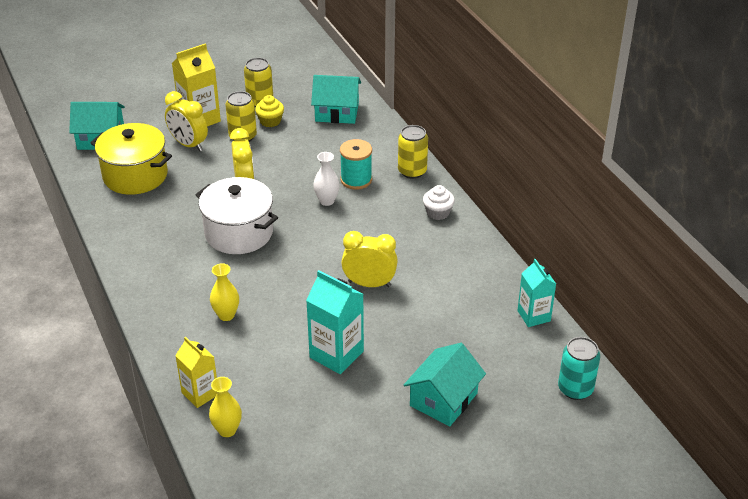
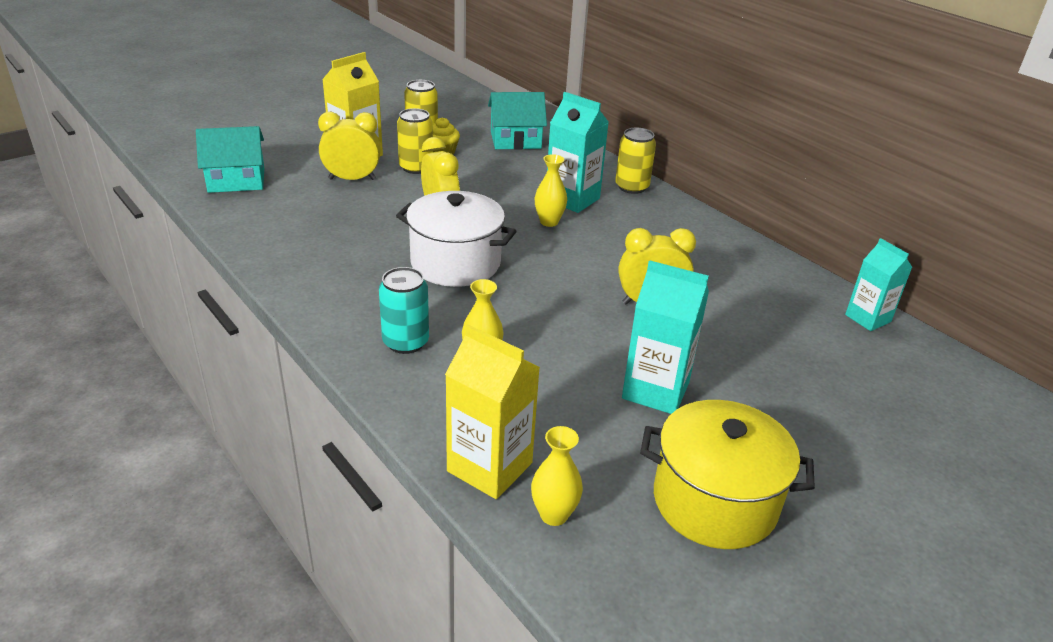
camera: 15 degrees left, 5 degrees down
(135, 175) = (295, 214): yellow pot -> yellow pot (714, 501)
(188, 144) = (352, 179): yellow clock -> yellow clock turned 150 degrees clockwise
(200, 394) = (489, 467): yellow carton -> yellow carton, size x1.50
(327, 201) = (549, 222): white vase -> yellow vase
(356, 180) = (572, 199): turquoise spool -> turquoise carton
(438, 212) = (685, 223): white cupcake -> none
(443, 399) = (829, 430): turquoise house -> none
(575, 389) = (978, 395): turquoise can -> turquoise can (405, 342)

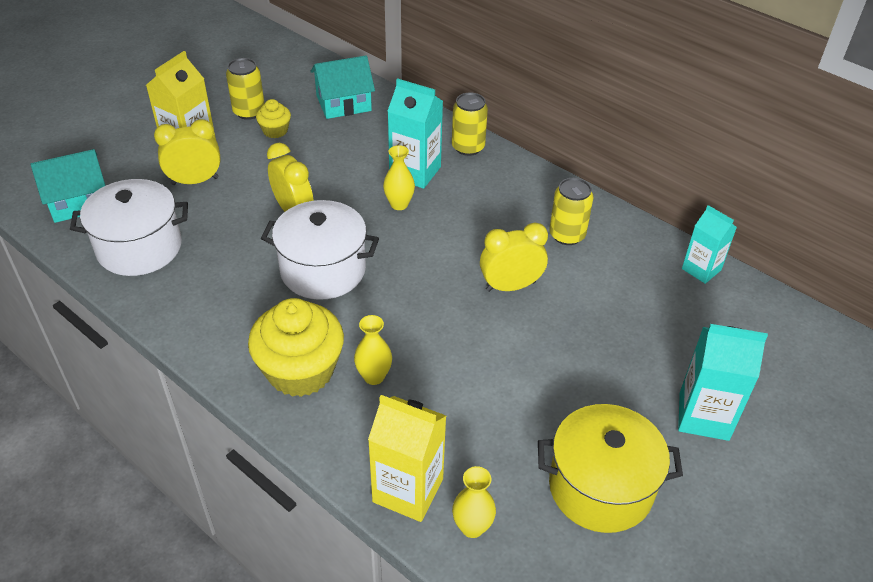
camera: 10 degrees left, 10 degrees up
(280, 221) = (139, 247): none -> white pot
(405, 342) = (300, 371): turquoise can -> yellow cupcake
(416, 167) = (254, 156): yellow can -> yellow can (567, 235)
(655, 390) = (532, 382): turquoise carton -> turquoise carton (704, 416)

